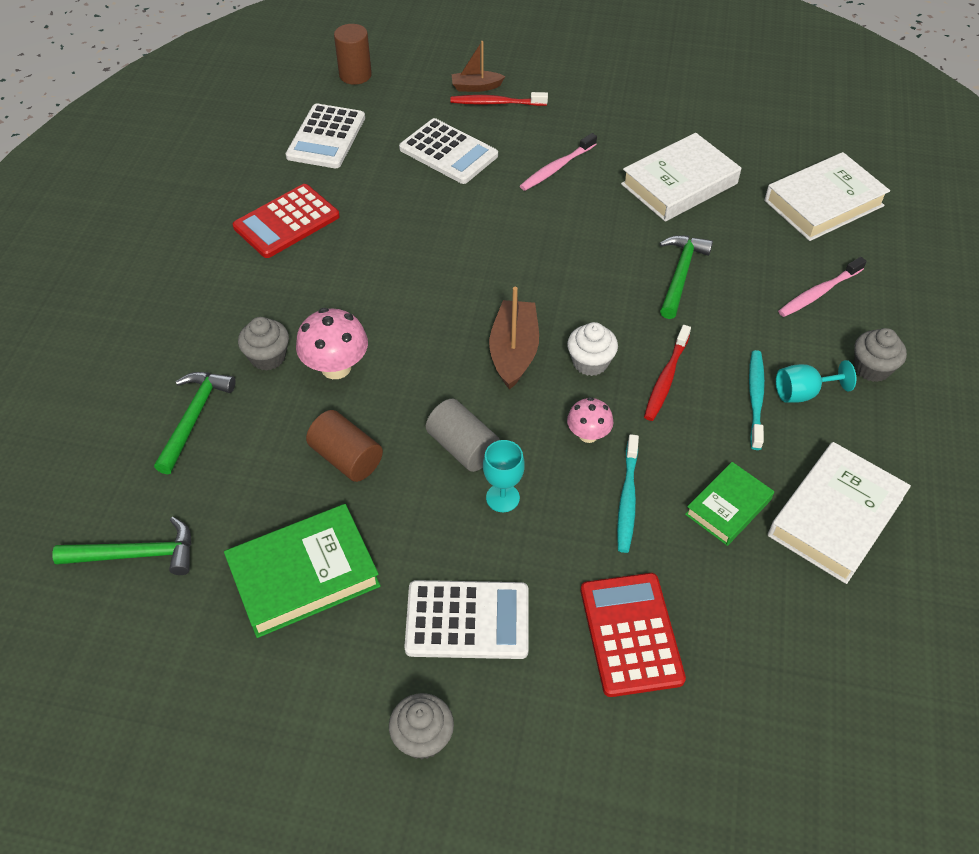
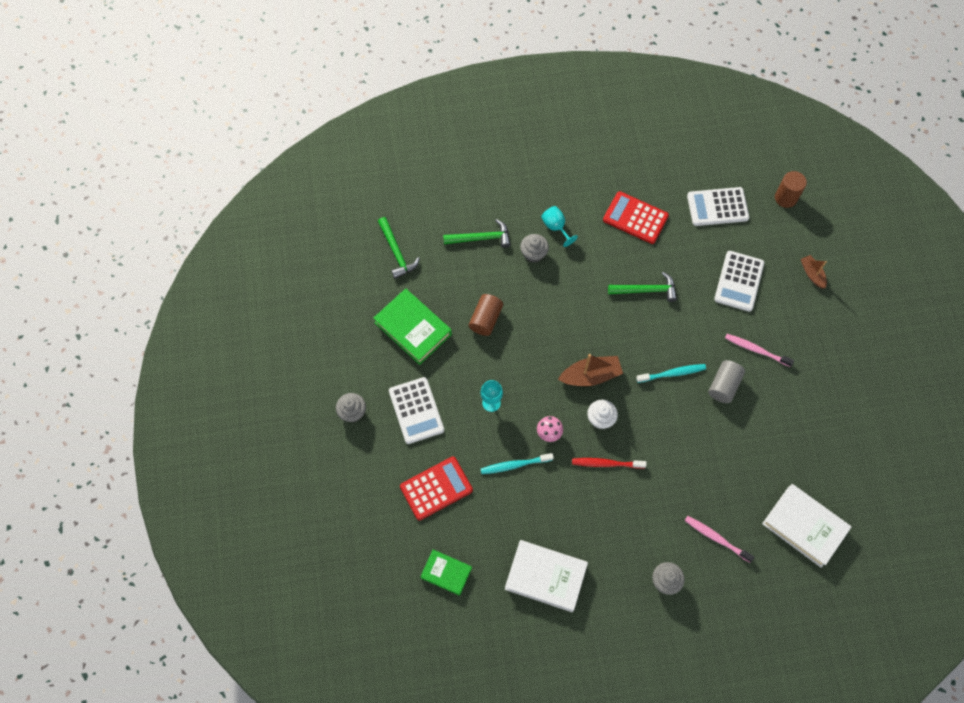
camera: 70 degrees right, 15 degrees up
(336, 367) = (541, 290): pink mushroom -> none
(463, 447) = (515, 372): grey cylinder -> grey cylinder (724, 385)
(496, 103) = (802, 292): red toothbrush -> none
(679, 184) = (778, 429): white book -> none
(680, 274) = (694, 451): green hammer -> green hammer (646, 290)
(728, 507) = (530, 518): green book -> green book (446, 573)
(755, 398) = (612, 517): turquoise toothbrush -> turquoise toothbrush (672, 373)
(803, 393) = (628, 543): turquoise goblet -> turquoise goblet (556, 227)

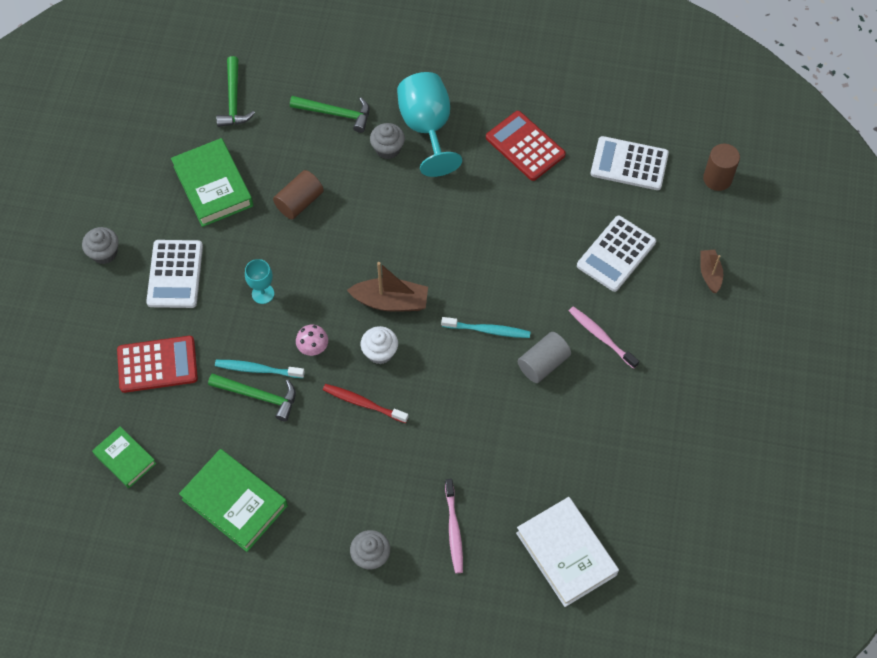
camera: 20 degrees right, 5 degrees down
(545, 577) = (234, 502): white book -> green book
(556, 227) = (427, 128): turquoise goblet -> turquoise goblet, size x1.99
(646, 290) = (500, 229): green hammer -> green hammer (258, 396)
(716, 538) = (453, 530): pink toothbrush -> pink toothbrush turned 150 degrees counterclockwise

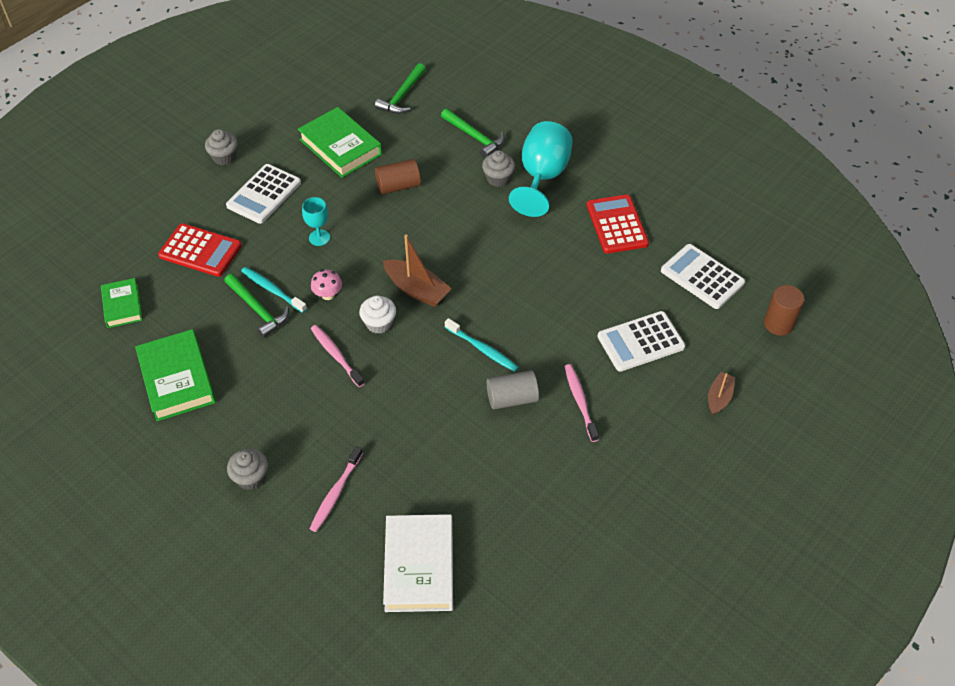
camera: 30 degrees right, 10 degrees down
(213, 186) = (340, 147): green book -> green book turned 45 degrees counterclockwise
(363, 403) = (336, 355): red toothbrush -> pink toothbrush

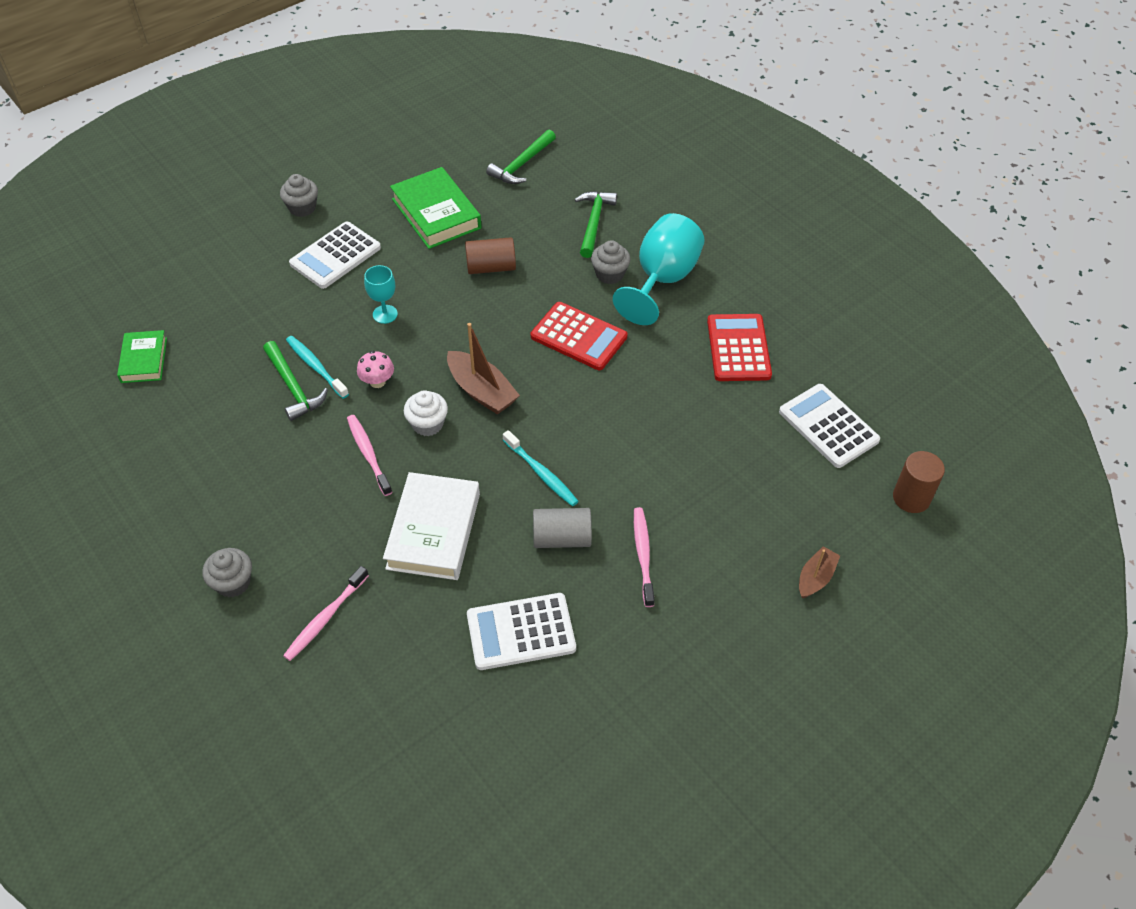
camera: 10 degrees right, 0 degrees up
(177, 379) = (181, 454): green book -> none
(200, 251) = (247, 310): red calculator -> red calculator (578, 337)
(419, 566) = (400, 724): white book -> white book (433, 531)
(474, 137) = (594, 222): green hammer -> green hammer turned 135 degrees counterclockwise
(640, 342) = (734, 494): white calculator -> white calculator (521, 632)

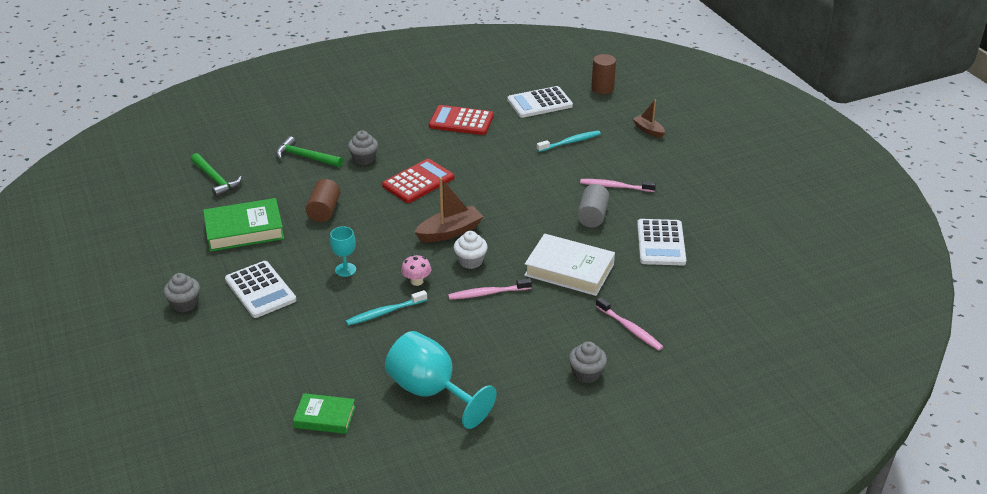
camera: 75 degrees left, 15 degrees down
(293, 387) = (401, 327): green hammer -> none
(541, 473) = (536, 216): turquoise toothbrush -> turquoise toothbrush (570, 142)
(662, 280) = (382, 138): turquoise goblet -> turquoise goblet (431, 392)

